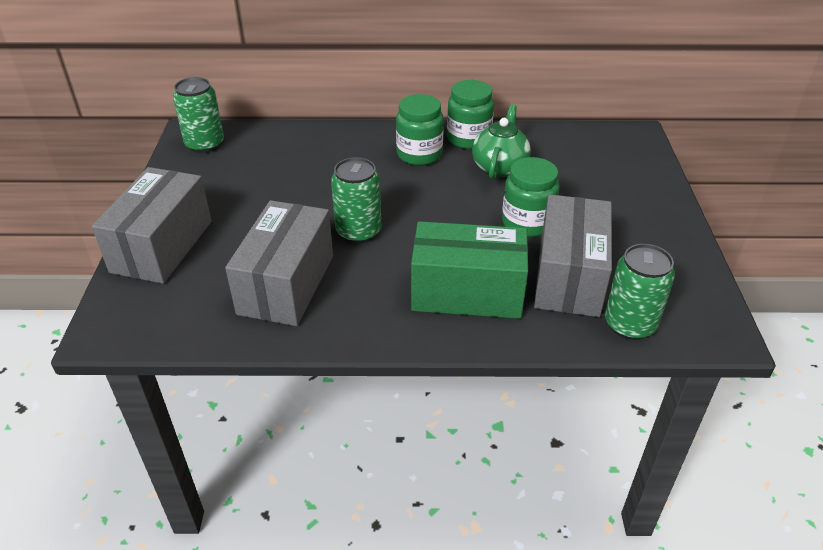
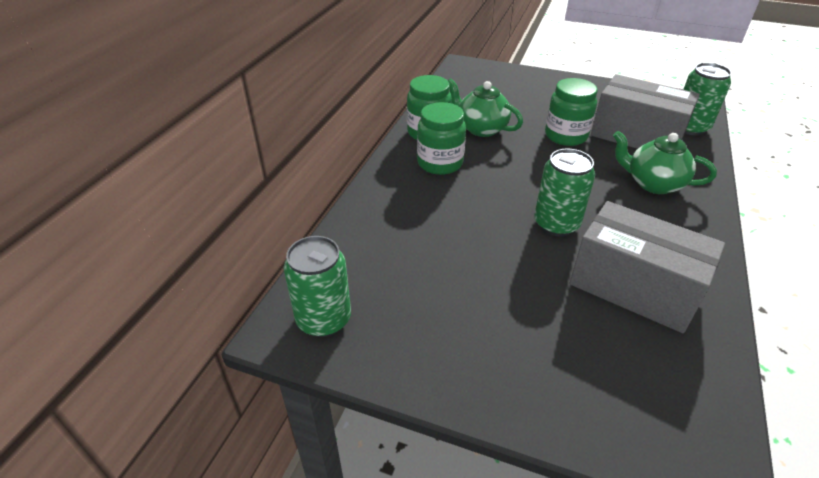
camera: 70 degrees left, 0 degrees up
(162, 246) = (547, 389): grey box -> none
(467, 293) = (653, 183): green box -> green teapot

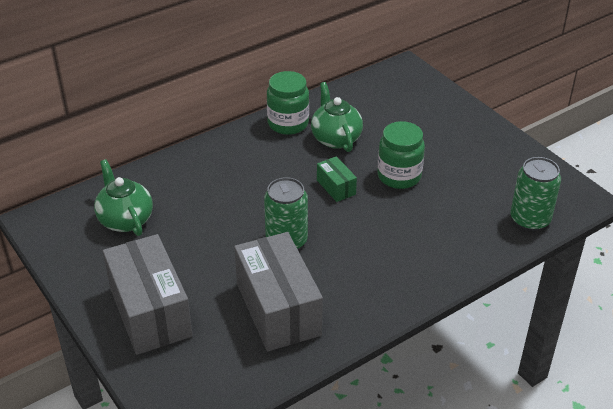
camera: 35 degrees right, 0 degrees up
(323, 319) = (66, 225): green can -> none
(440, 163) = (264, 154): green jar -> none
(533, 163) = (336, 187): none -> green box
(636, 136) = (464, 204): grey box -> grey box (150, 312)
(653, 183) = (411, 249): green teapot -> green teapot (125, 220)

